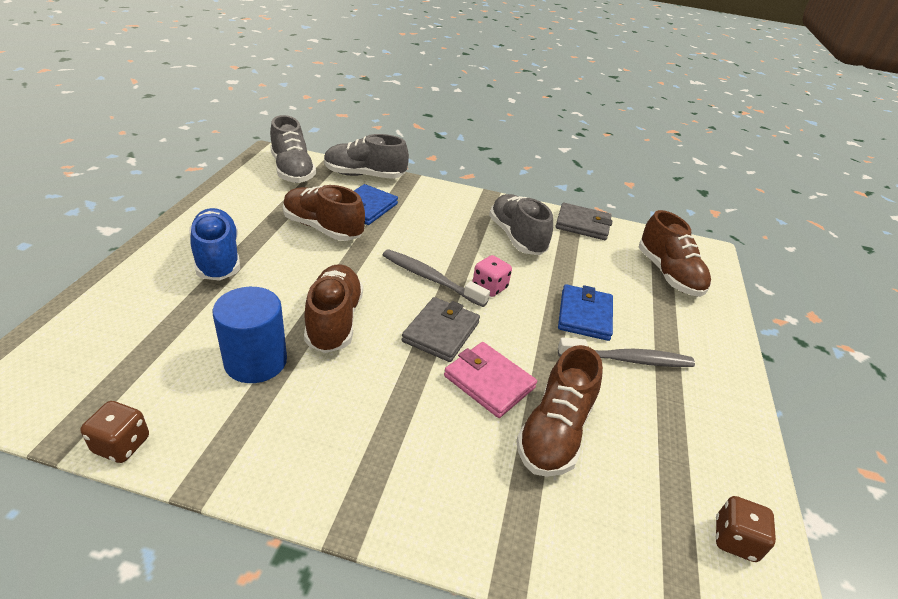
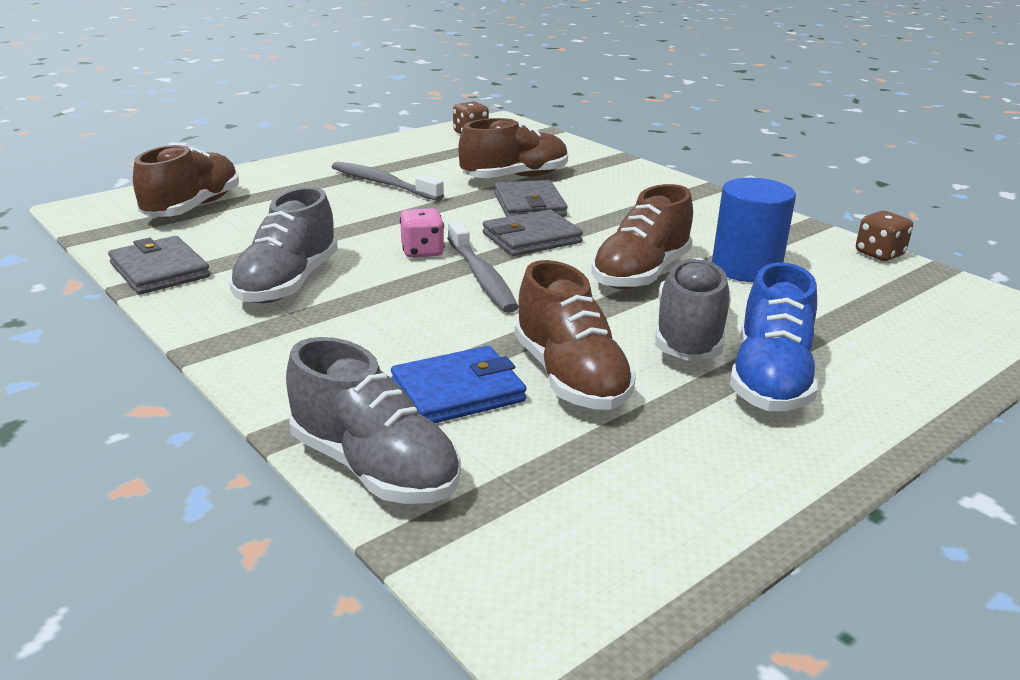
camera: 140 degrees left, 10 degrees down
(292, 170) = (532, 538): grey shoe -> grey shoe (689, 335)
(489, 382) = (529, 205): pink wallet -> grey wallet
(584, 315) = (361, 210): blue wallet -> none

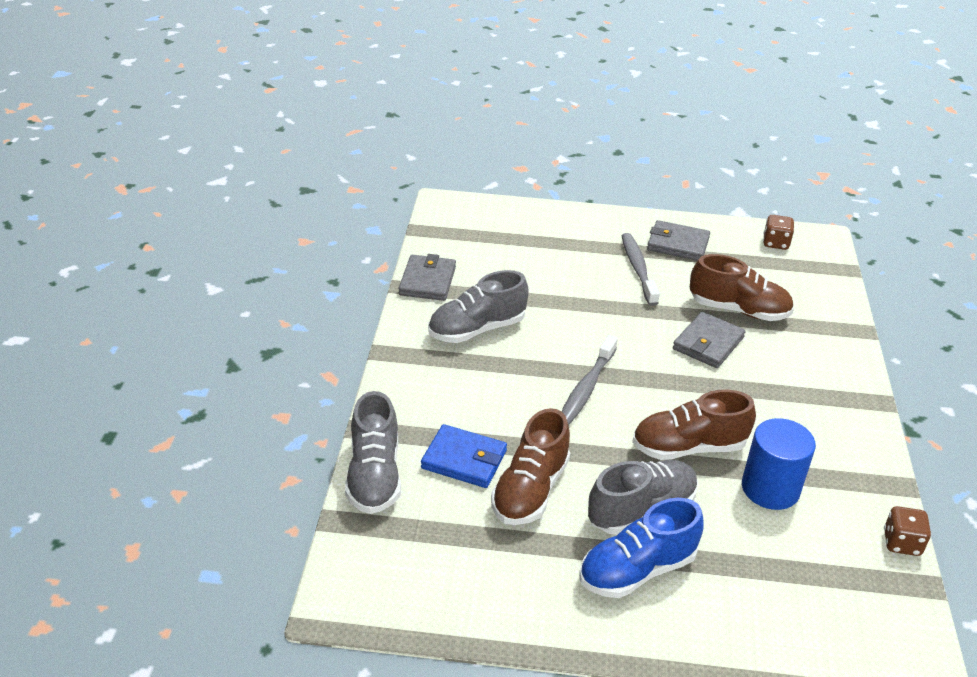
camera: 45 degrees right, 10 degrees up
(193, 208) = (499, 234): brown shoe -> none
(422, 252) = (580, 347): pink dice -> none
(531, 238) = (664, 375): grey wallet -> grey wallet (678, 244)

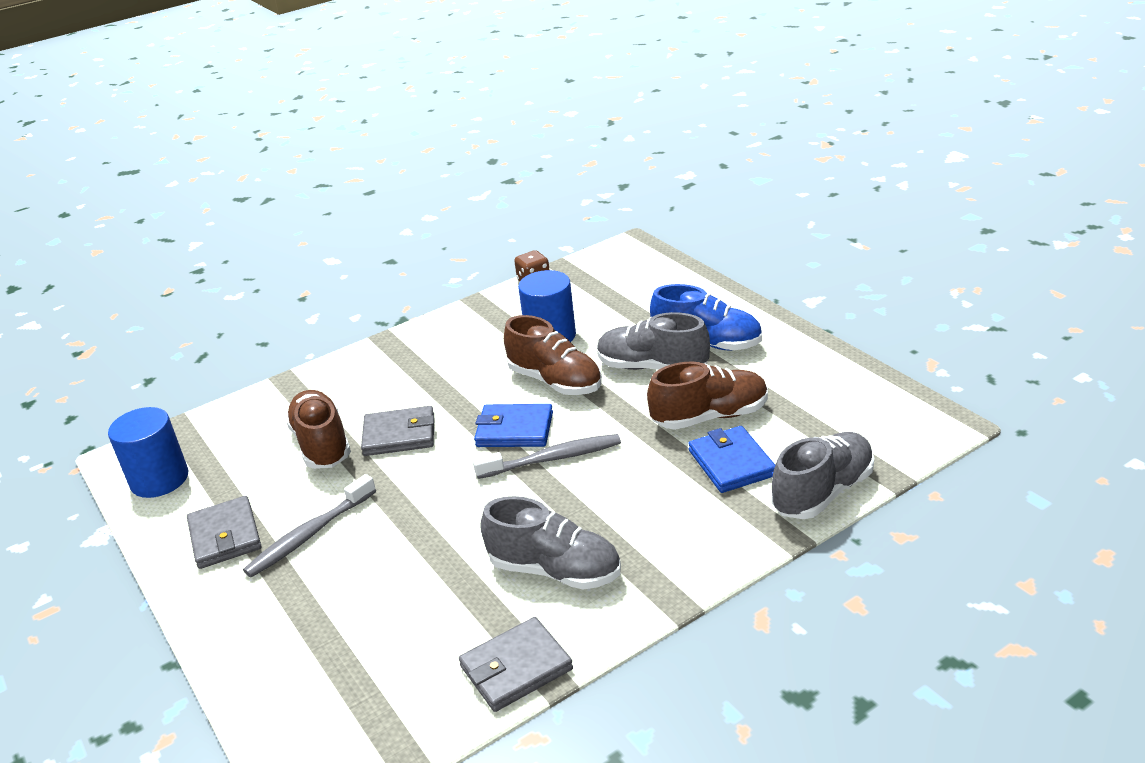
camera: 125 degrees left, 5 degrees down
(645, 392) = (514, 430): none -> blue wallet
(775, 243) = (159, 479): brown dice -> blue cylinder

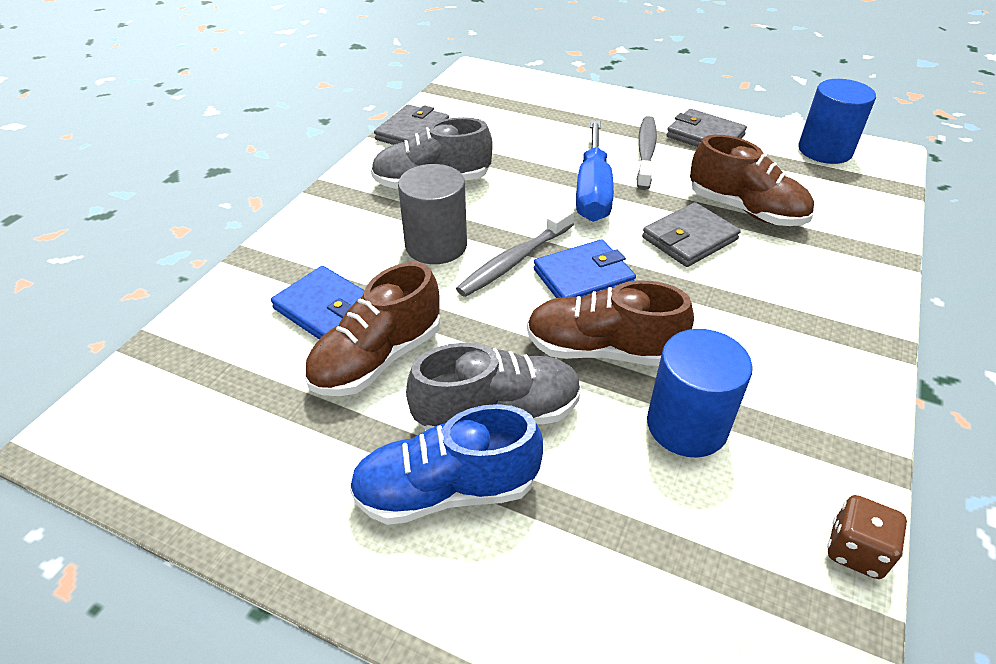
camera: 145 degrees right, 10 degrees up
(415, 505) = (593, 191): none -> blue screwdriver
(606, 493) = (436, 245): none -> grey cylinder
(822, 492) = (219, 306): grey shoe -> none

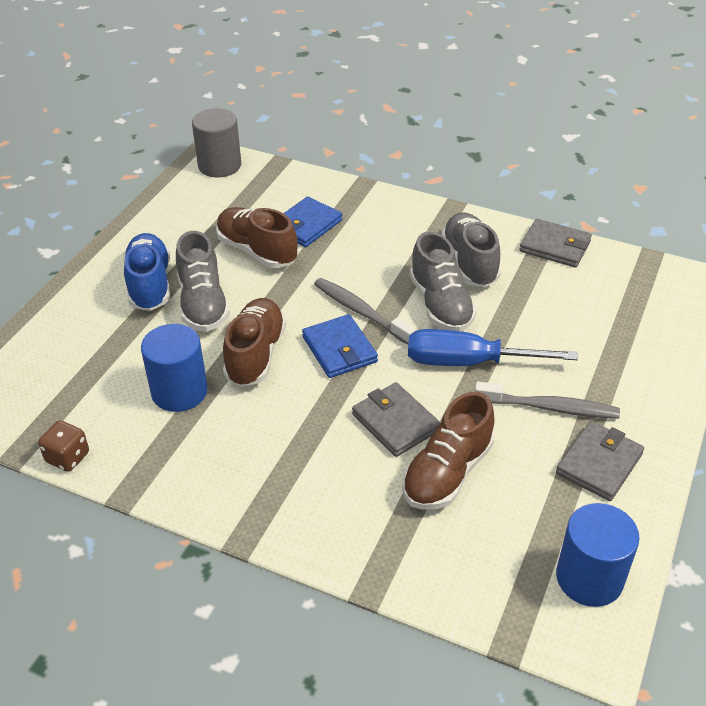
camera: 90 degrees right, 0 degrees up
(436, 245) = (379, 269): grey cylinder -> grey cylinder (219, 165)
(503, 204) = (440, 304): none -> grey shoe

